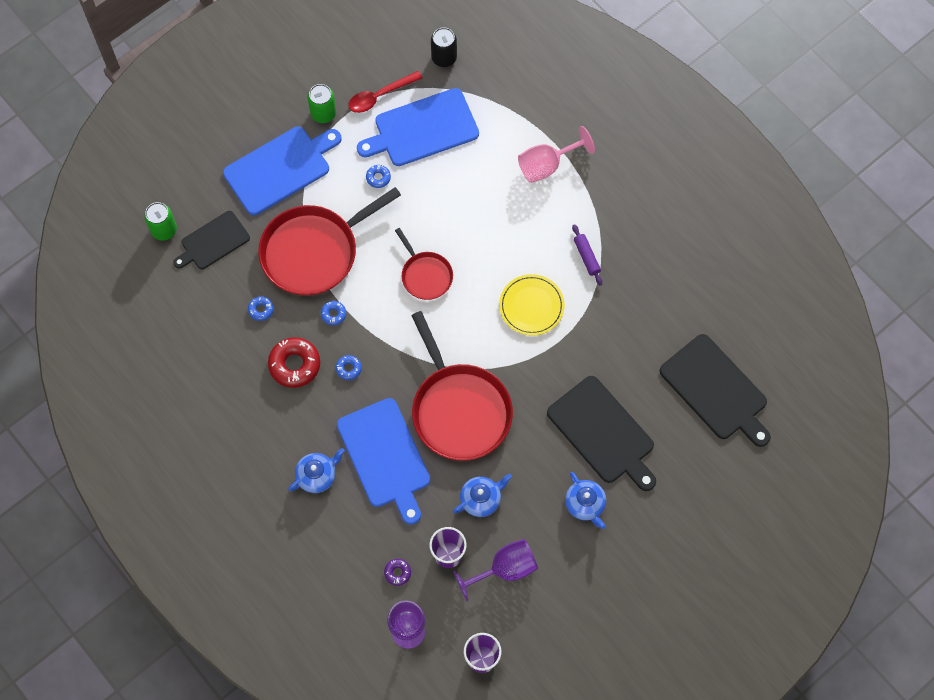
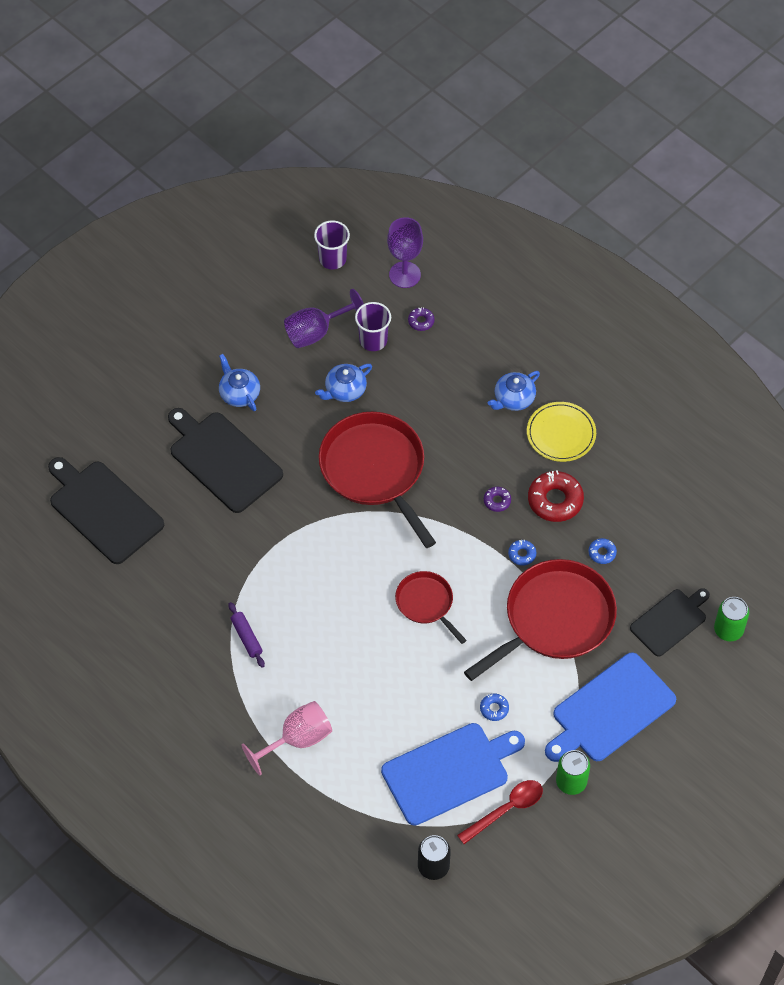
camera: 175 degrees right, 10 degrees down
(348, 368) = (497, 501): blue donut -> purple donut
(385, 457) = (447, 420): blue cutting board -> none
(531, 306) = (305, 580): yellow plate -> yellow plate (561, 433)

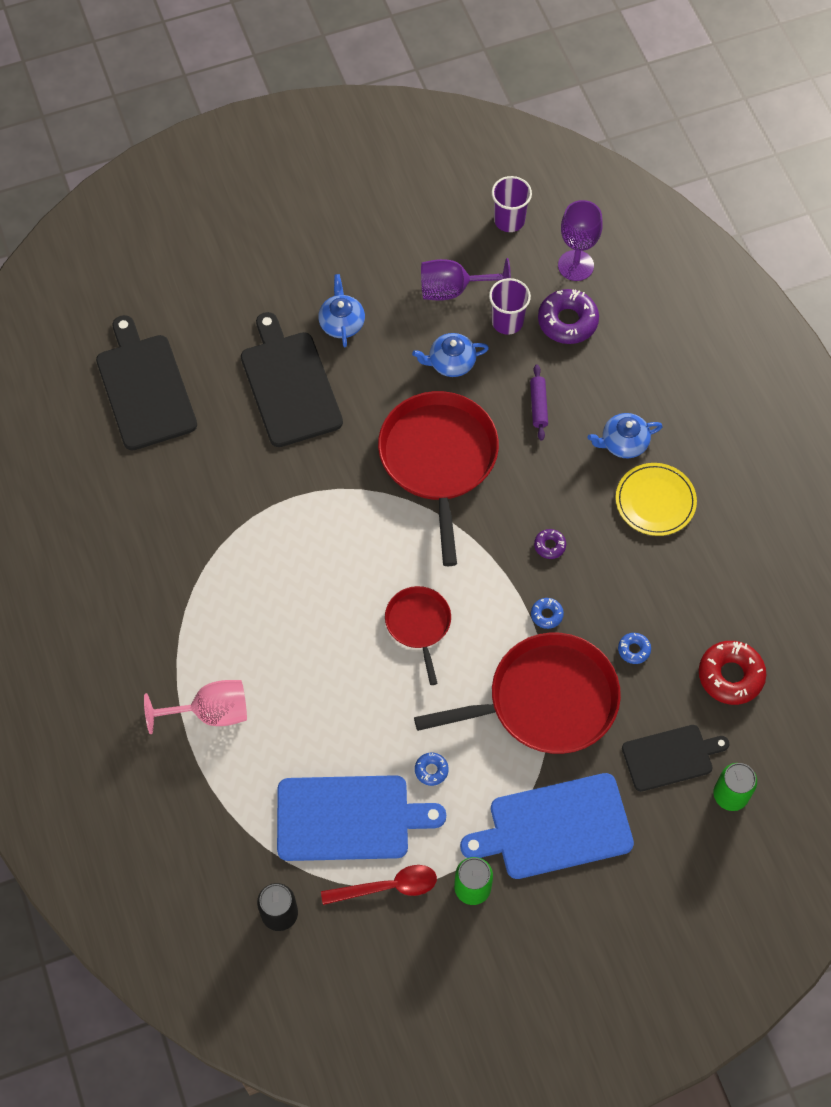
camera: 25 degrees right, 5 degrees up
(246, 637) = (216, 581): purple rolling pin -> purple rolling pin (538, 405)
(421, 321) = (567, 321): purple donut -> purple donut, size x2.02
(555, 500) = (612, 571): red donut -> red donut (730, 676)

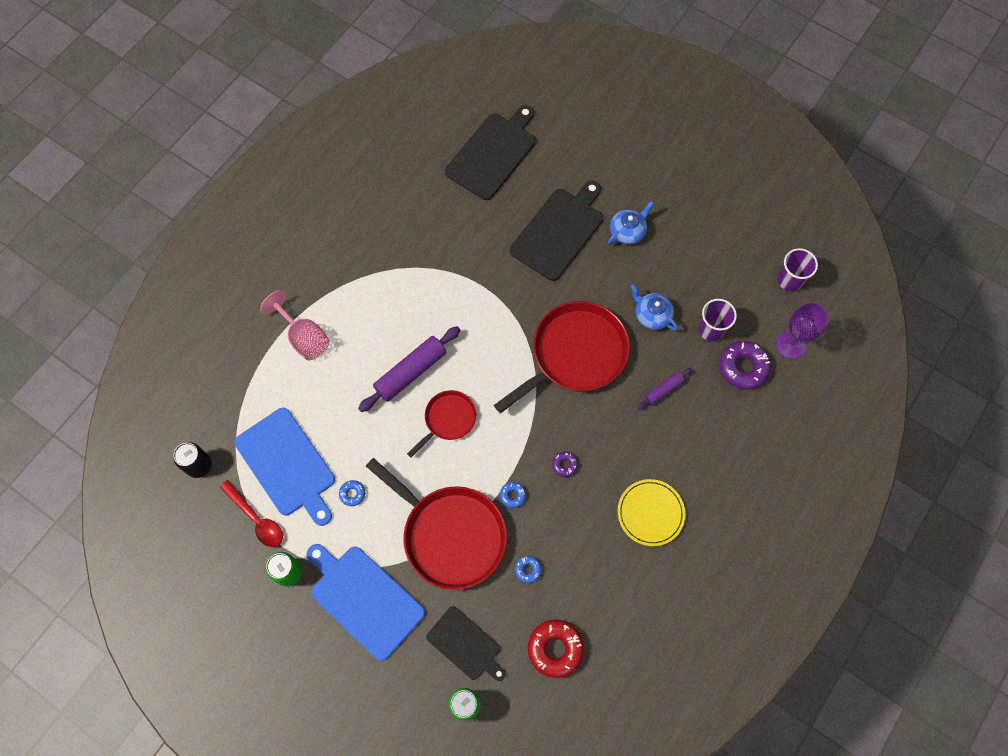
camera: 55 degrees right, 5 degrees up
(337, 628) = (411, 372): none -> purple rolling pin
(453, 290) = (707, 281): purple goblet -> none
(623, 443) = (679, 463): blue teapot -> none

